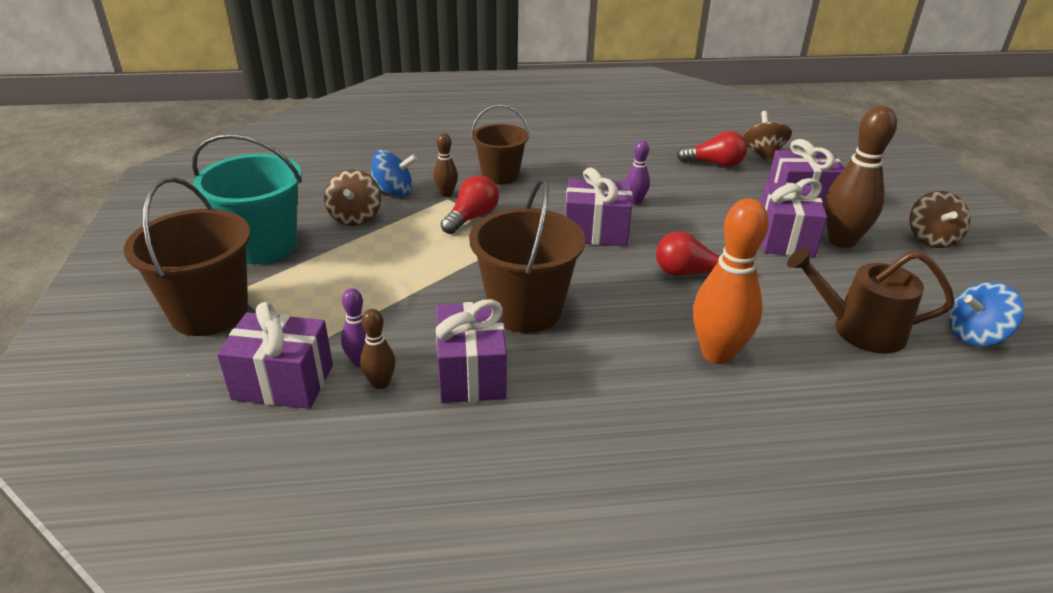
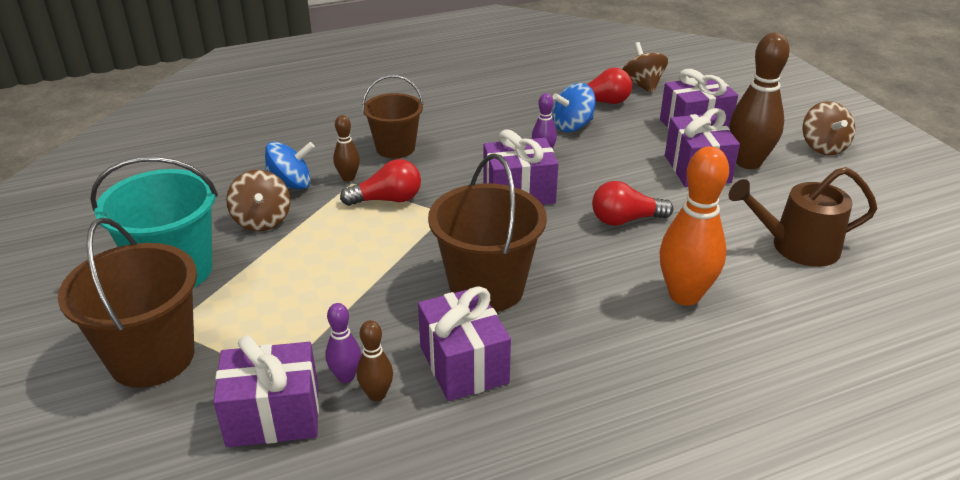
camera: 15 degrees left, 0 degrees up
(471, 218) = (387, 200): red light bulb -> red light bulb turned 60 degrees clockwise
(975, 335) = (893, 233): blue spinning top -> blue spinning top (572, 126)

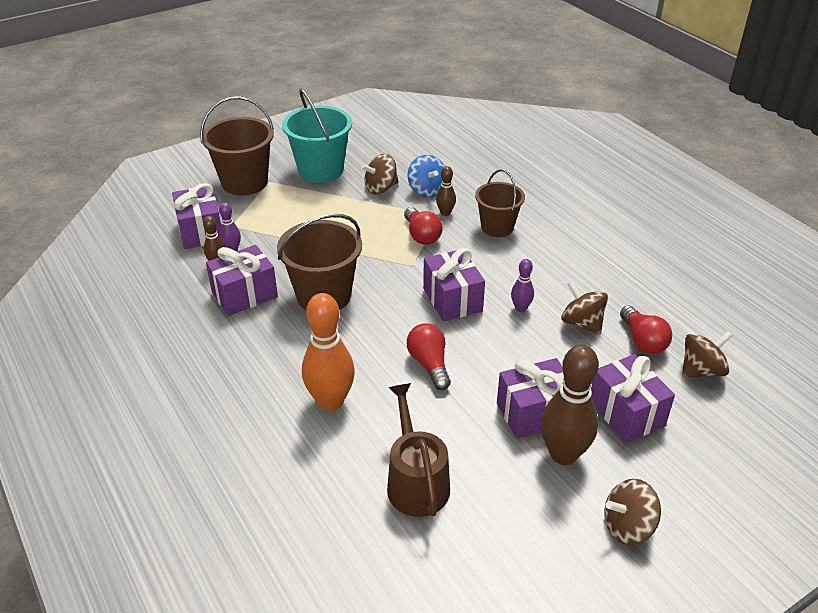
camera: 80 degrees right, 5 degrees up
(572, 126) = (582, 323): blue spinning top -> brown spinning top

